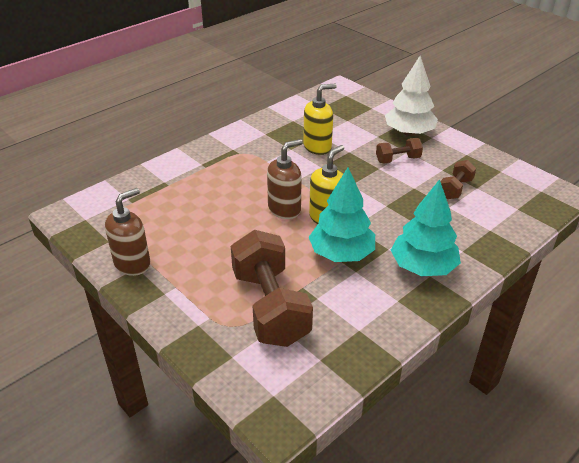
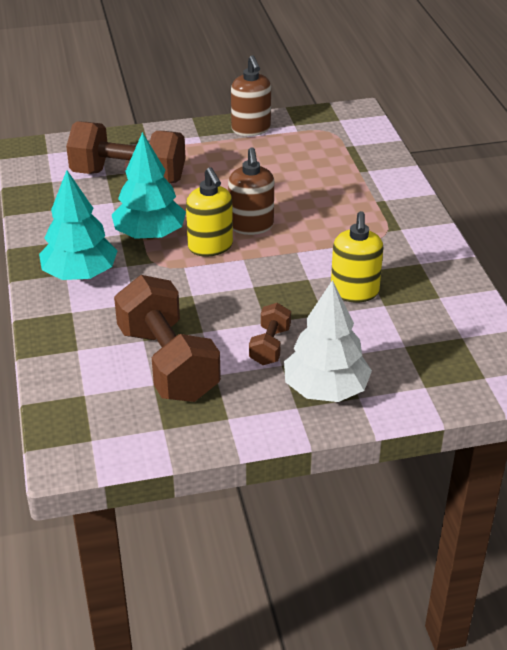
camera: 120 degrees right, 0 degrees up
(455, 189) = (168, 363): brown dumbbell -> brown dumbbell, size x2.05

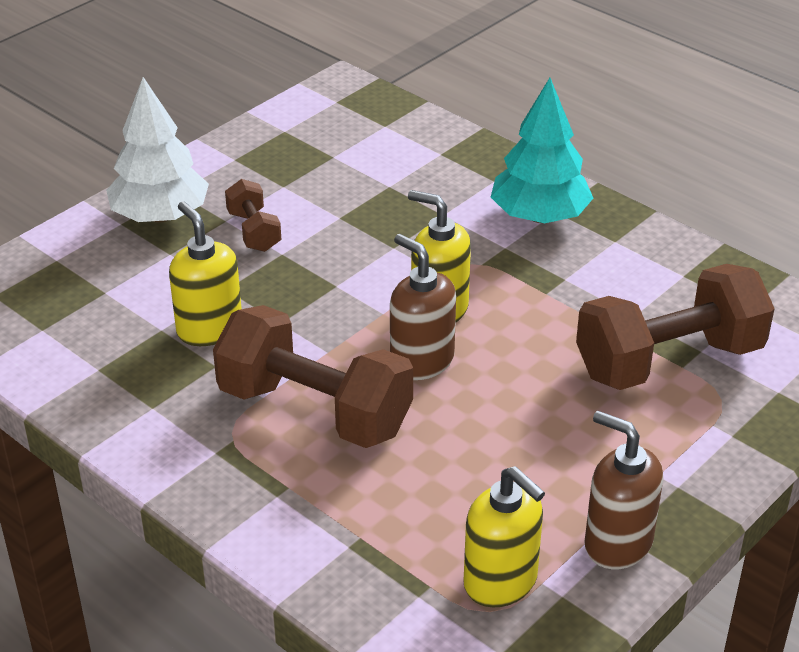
camera: 145 degrees right, 0 degrees up
(150, 234) = (528, 293): turquoise tree -> none
(168, 363) = (339, 176): brown dumbbell -> brown dumbbell (314, 410)
(314, 136) = (501, 582): none -> yellow soap dispenser

